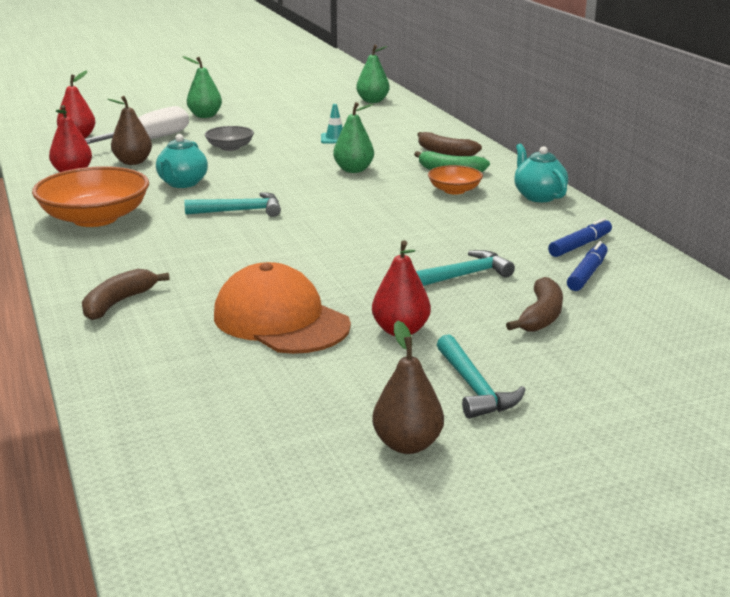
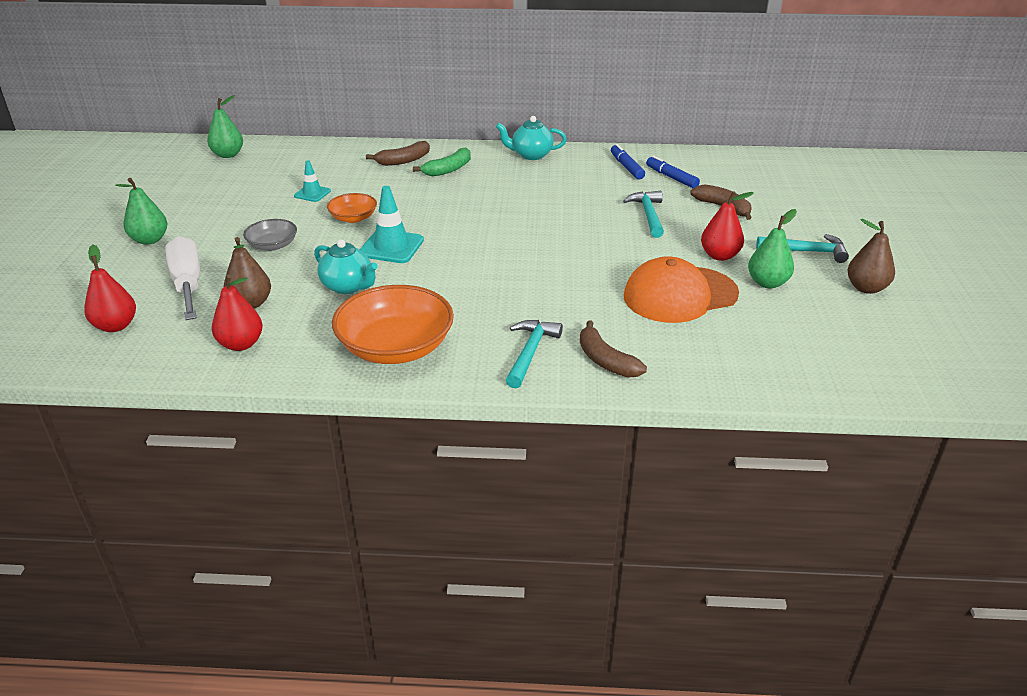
camera: 65 degrees left, 10 degrees up
(240, 211) = (449, 271): turquoise hammer -> turquoise hammer (530, 353)
(265, 183) = (391, 247): none -> turquoise traffic cone
(353, 170) = (403, 204): green pear -> green pear (767, 283)
(454, 190) = (490, 178): orange bowl -> orange bowl (353, 218)

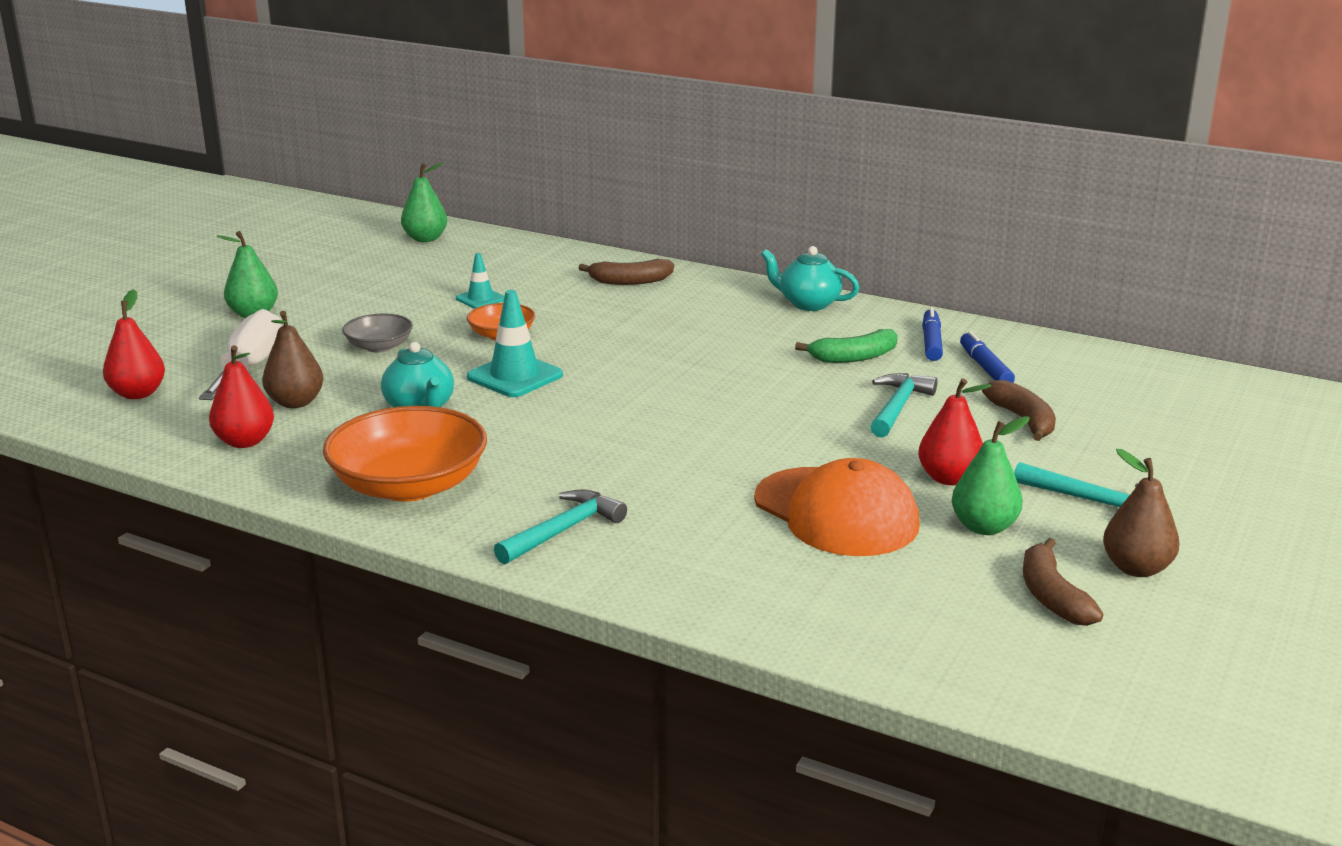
camera: 25 degrees right, 10 degrees down
(448, 169) = (677, 302): green banana -> green banana (853, 357)
(605, 360) = (650, 563): brown banana -> brown banana (1052, 596)
(680, 295) = (836, 512): orange cap -> orange cap turned 135 degrees counterclockwise

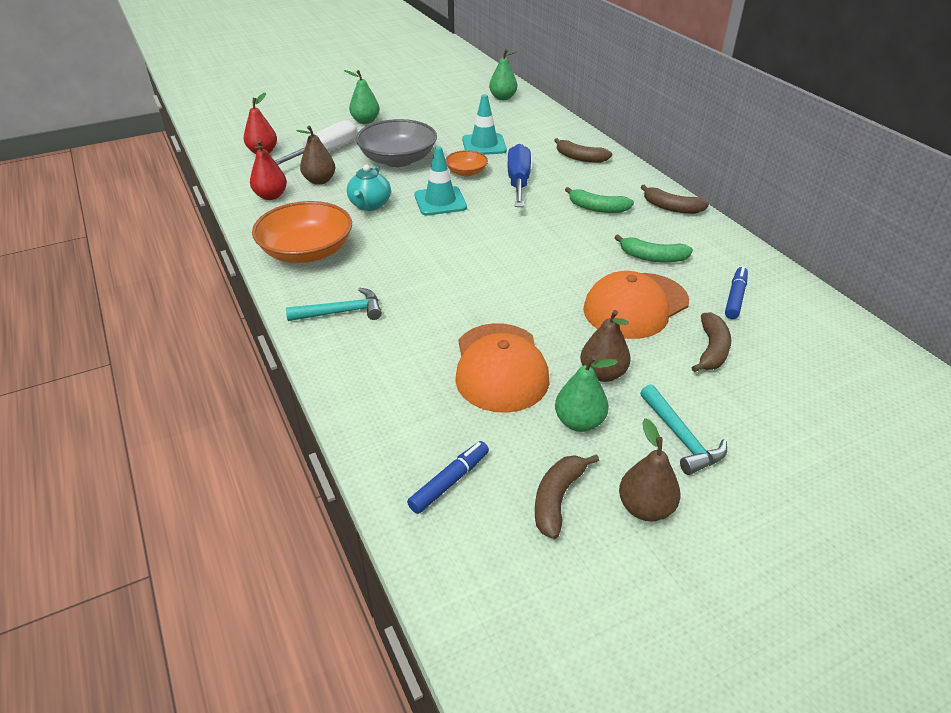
camera: 35 degrees right, 15 degrees up
(379, 346) = (398, 159): grey bowl -> grey bowl, size x1.92
(480, 299) = (484, 145): turquoise traffic cone -> turquoise traffic cone, size x1.69
(588, 327) = (518, 182): none -> blue screwdriver
(725, 328) = (597, 208): none -> green banana
(808, 304) = (671, 208): turquoise teapot -> brown banana
(898, 407) = (635, 306): turquoise hammer -> orange cap
(931, 342) = (720, 264): blue marker -> blue marker (449, 482)
(949, 478) = (602, 374): red pear -> brown pear

